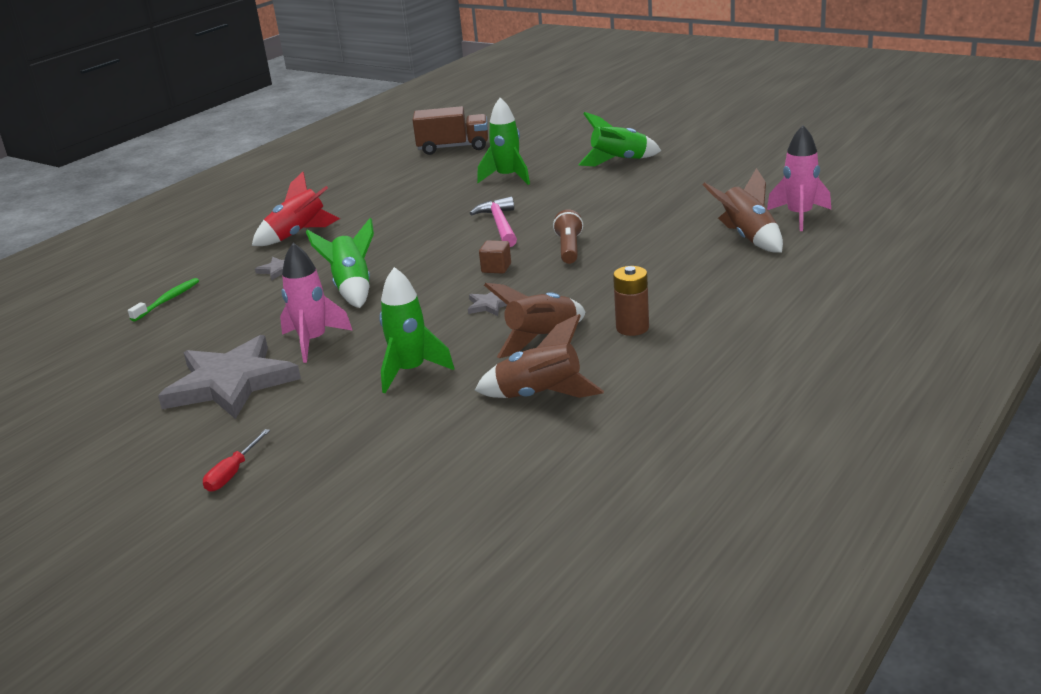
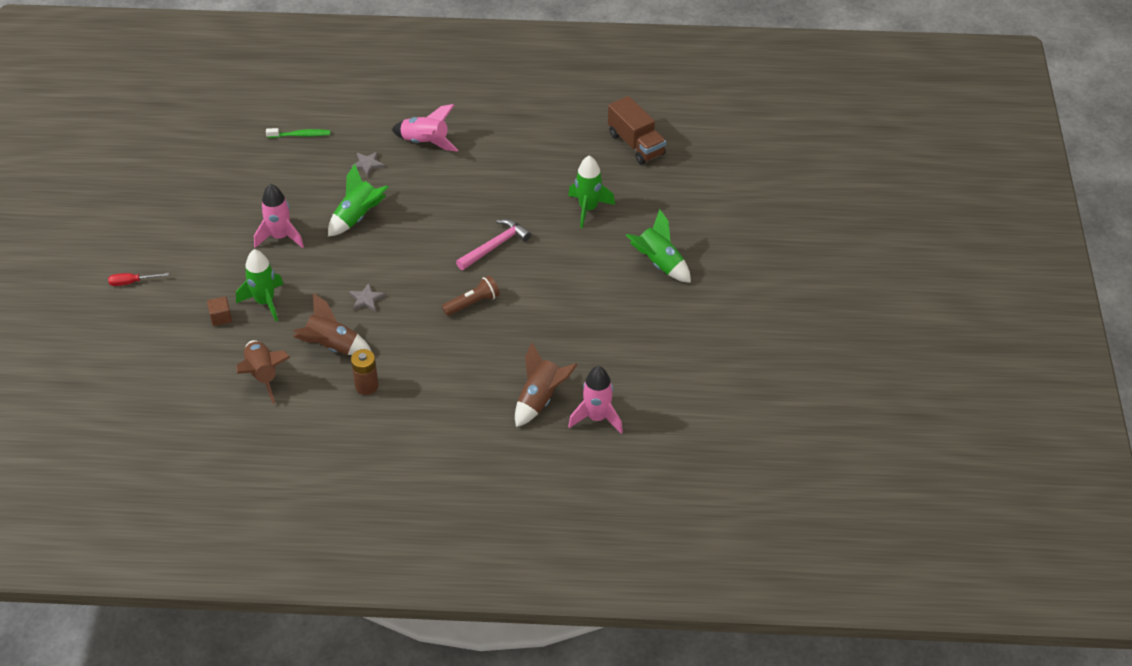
camera: 55 degrees right, 20 degrees up
(230, 383) = (217, 227): grey star -> none
(298, 235) = (425, 142): red rocket -> pink rocket
(496, 268) = (422, 277): brown cube -> brown cube (221, 317)

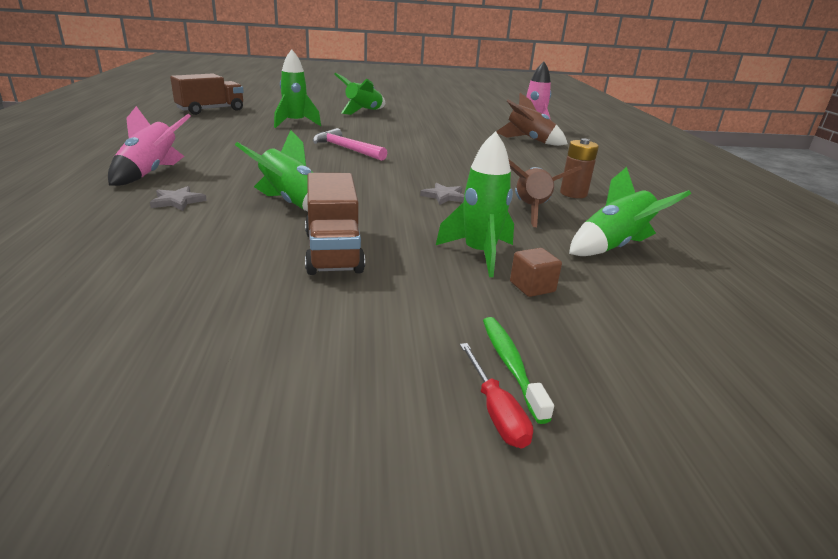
camera: 100 degrees left, 20 degrees down
(263, 375) = (613, 247): brown rocket -> green rocket
(280, 237) = (333, 251): pink rocket -> brown truck
(300, 135) = (58, 250): green toothbrush -> green toothbrush (510, 365)
(472, 303) = (429, 157): brown flashlight -> none

